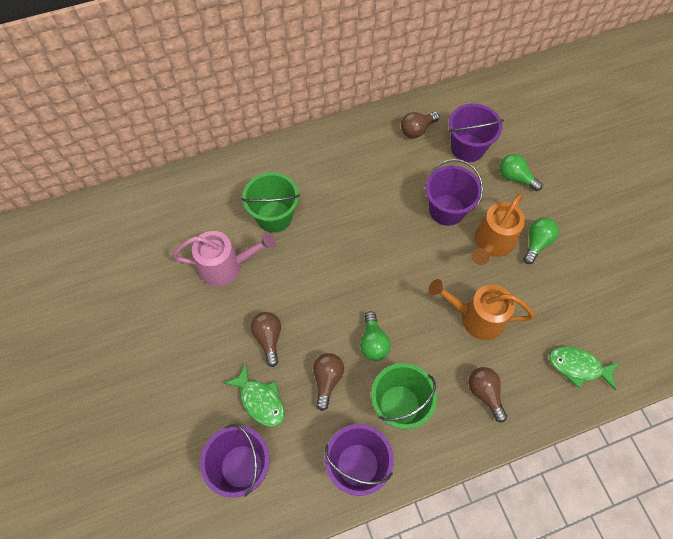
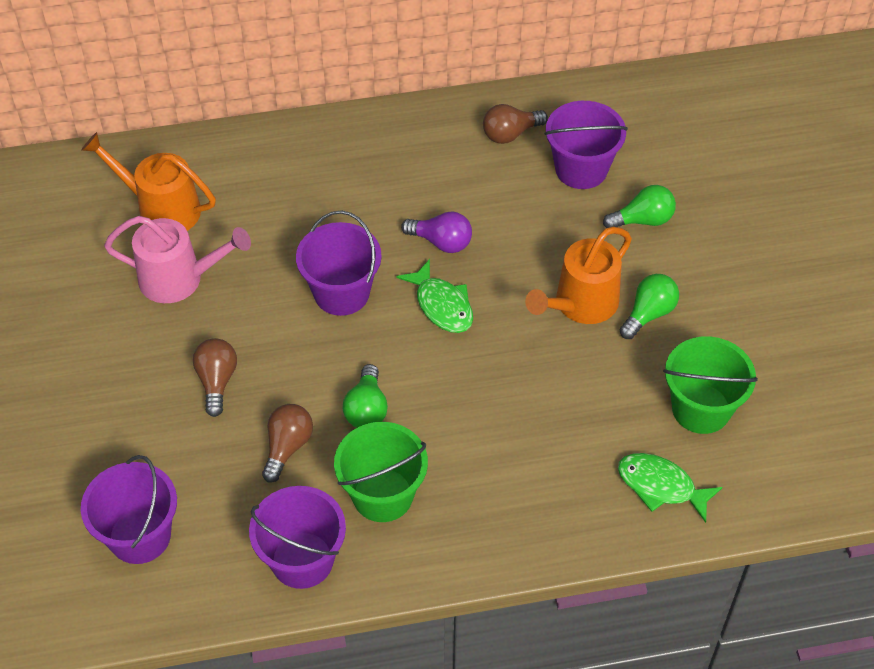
camera: 10 degrees right, 10 degrees down
(260, 400) = (185, 458): green fish -> green fish (442, 305)
(274, 216) = (265, 223): green bucket -> green bucket (701, 408)
(392, 213) = (441, 242): none -> purple light bulb
(446, 210) = (524, 249): purple bucket -> purple bucket (341, 293)
(476, 317) = (527, 399): orange watering can -> orange watering can (161, 208)
(484, 393) = (511, 499): brown light bulb -> none
(515, 178) = (643, 220): green light bulb -> green light bulb turned 120 degrees clockwise

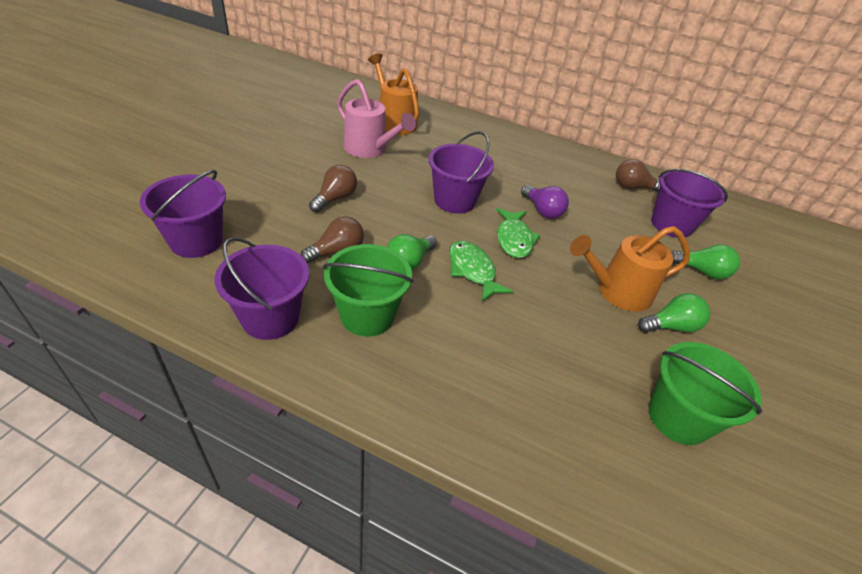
camera: 30 degrees right, 10 degrees down
(661, 486) = (599, 455): green fish -> green fish (472, 270)

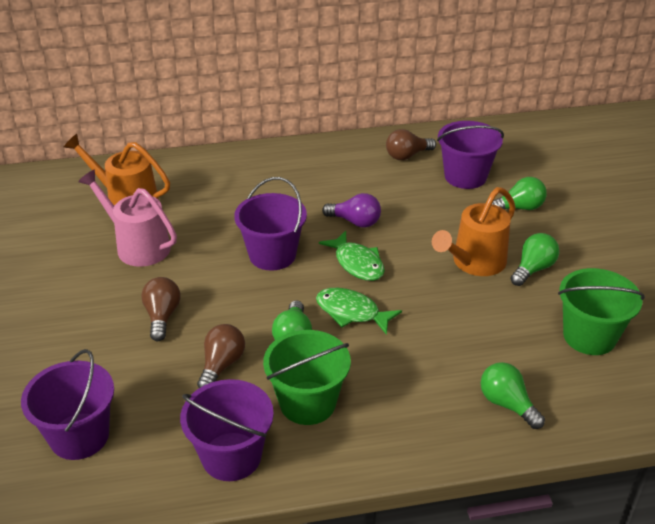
camera: 30 degrees left, 5 degrees down
(370, 149) = (137, 246): pink watering can -> pink watering can turned 150 degrees counterclockwise
(535, 426) = (507, 404): none -> green light bulb

